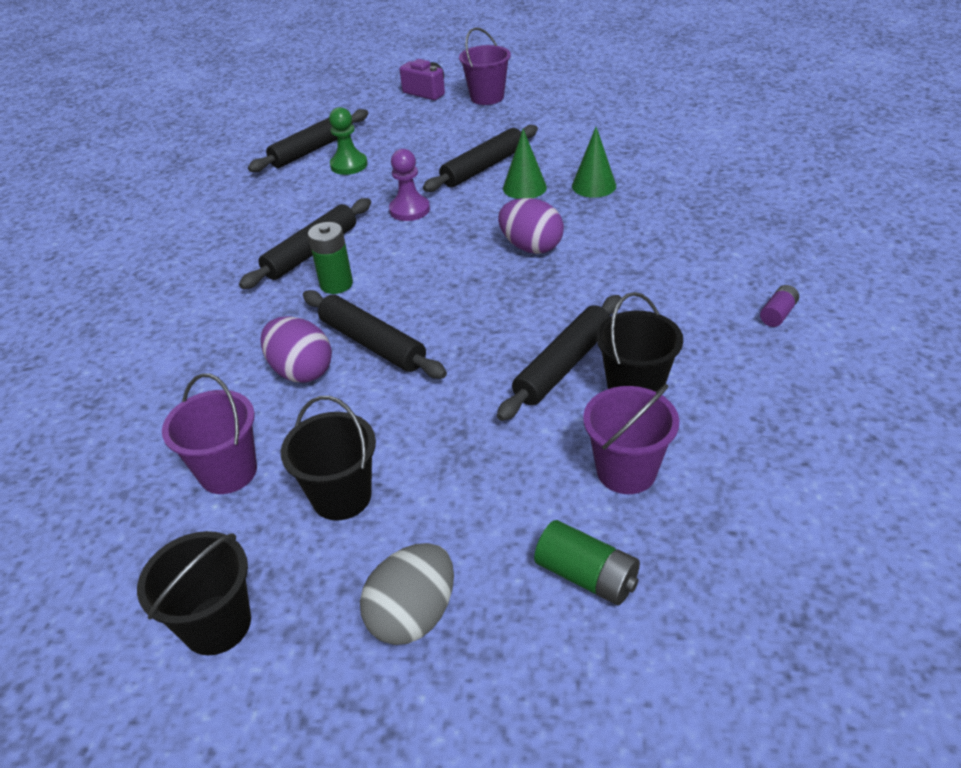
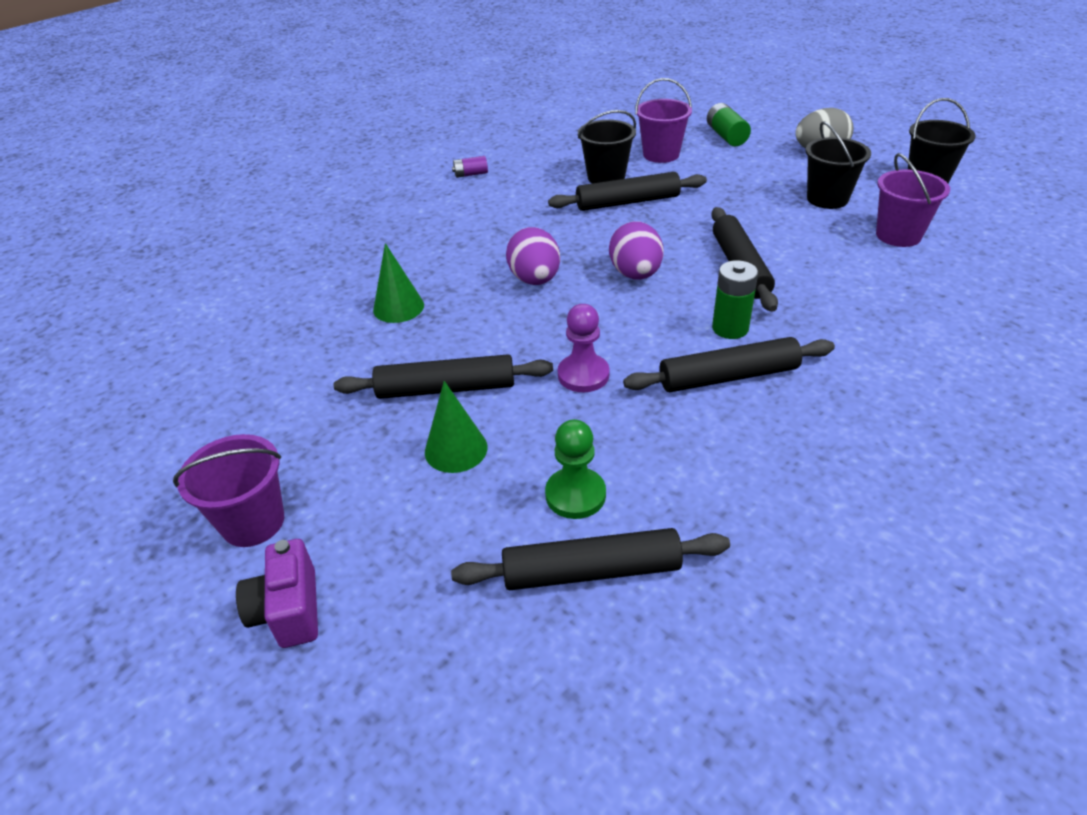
camera: 140 degrees left, 0 degrees up
(301, 371) = (811, 271): purple egg -> purple egg (635, 274)
(524, 187) = (451, 339): green cone -> green cone (456, 449)

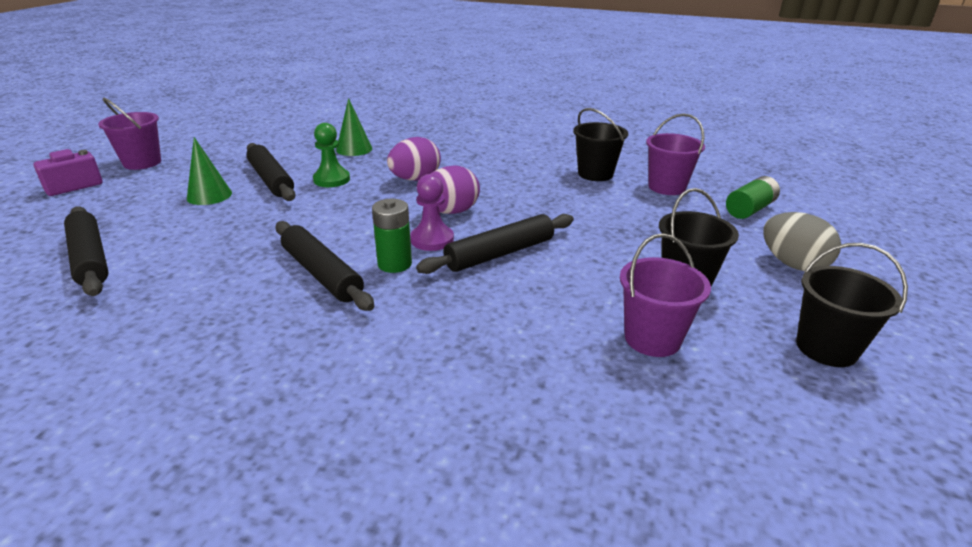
camera: 60 degrees right, 10 degrees down
(471, 174) = (543, 132): purple battery -> none
(575, 495) = (166, 240): green pawn -> green pawn (331, 179)
(583, 375) = (302, 217): purple pawn -> purple pawn (432, 240)
(627, 202) = (563, 189): black rolling pin -> none

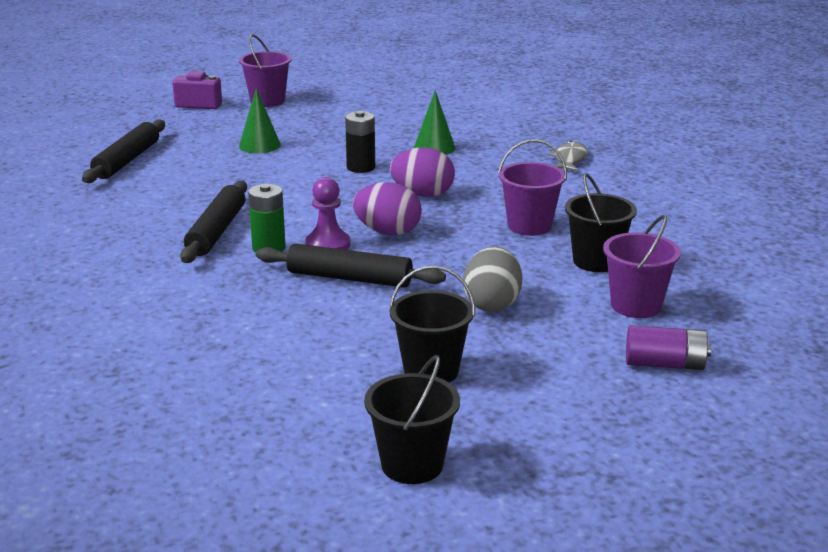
camera: 50 degrees right, 5 degrees down
(271, 180) = (320, 150): black rolling pin -> none
(331, 179) = (361, 167): green pawn -> black battery
(450, 127) = (569, 159): none -> grey fish
(652, 338) = (311, 381): purple bucket -> purple bucket (529, 226)
(749, 209) = (665, 364): green battery -> purple battery
(792, 264) = (563, 416): grey egg -> grey egg (492, 304)

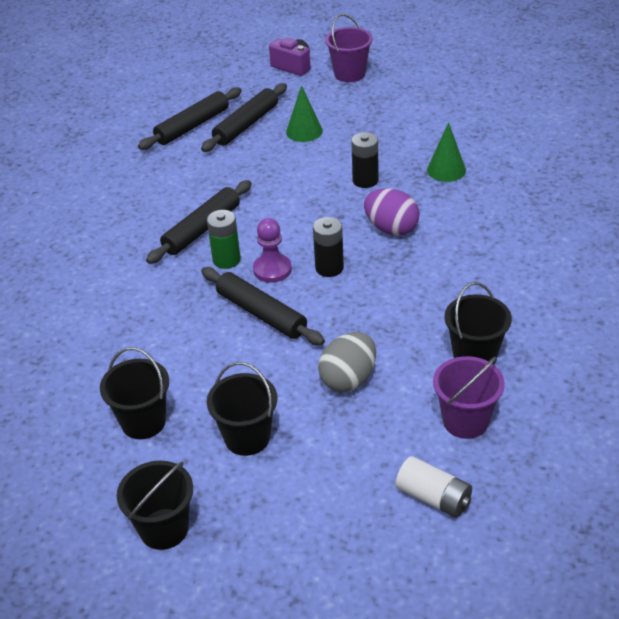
camera: 30 degrees right, 15 degrees up
(190, 150) = (246, 125): none -> black rolling pin
(299, 388) = (143, 422): none -> black bucket
(388, 232) = (329, 268): purple egg -> black battery
(529, 226) = (451, 294): purple bucket -> none
(569, 159) = (556, 217): grey fish -> none
(665, 364) = (433, 498): purple battery -> white battery

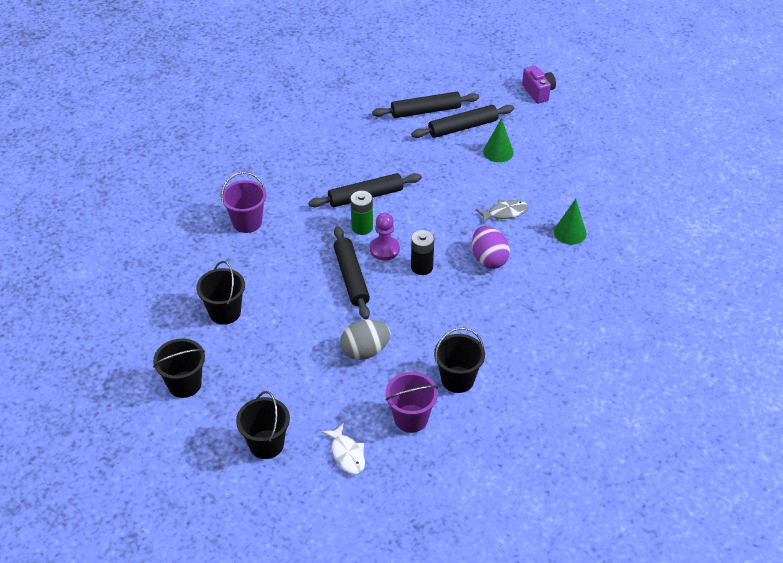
camera: 30 degrees right, 5 degrees up
(247, 438) = (274, 355): black bucket -> black bucket (266, 444)
(349, 74) = (574, 118): purple bucket -> purple bucket (247, 222)
(365, 180) = (505, 213): black battery -> grey fish
(433, 498) = (347, 454): white battery -> white fish

